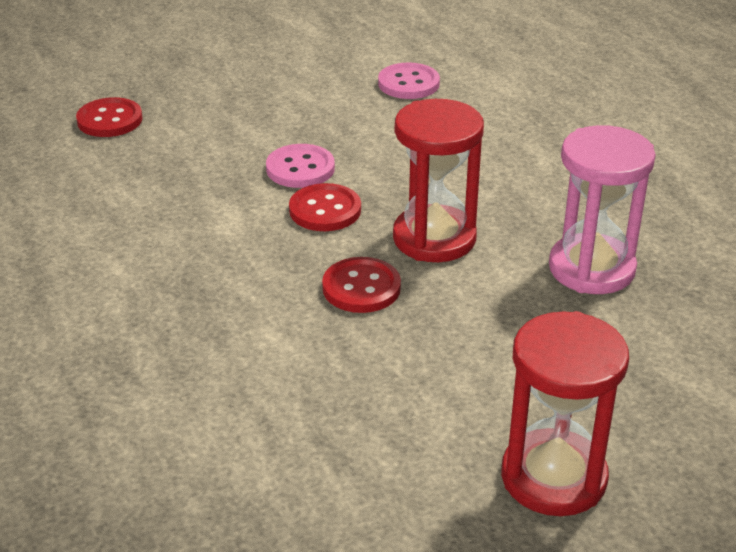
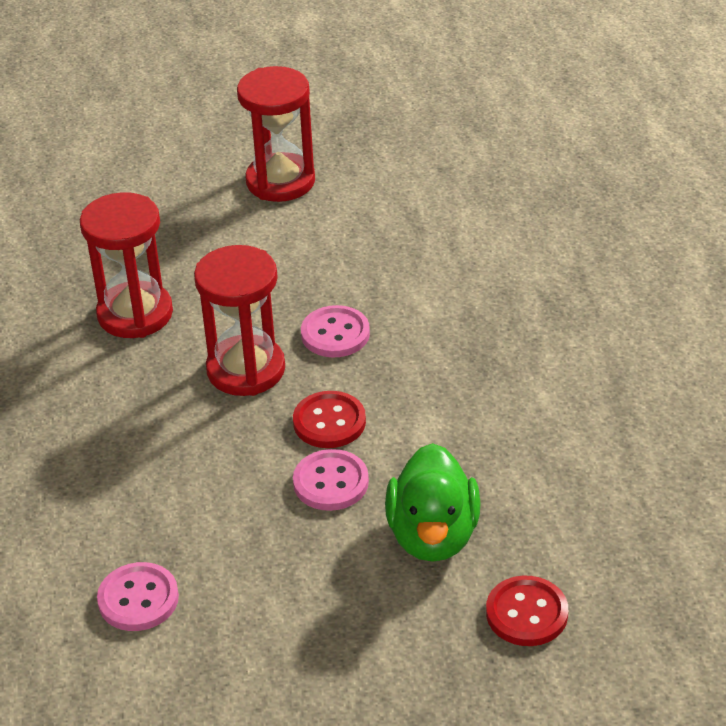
camera: 160 degrees left, 5 degrees up
(197, 150) = (433, 535): none -> green duck
(361, 288) = (335, 334): red button -> pink button
(591, 268) = (135, 314): pink hourglass -> red hourglass

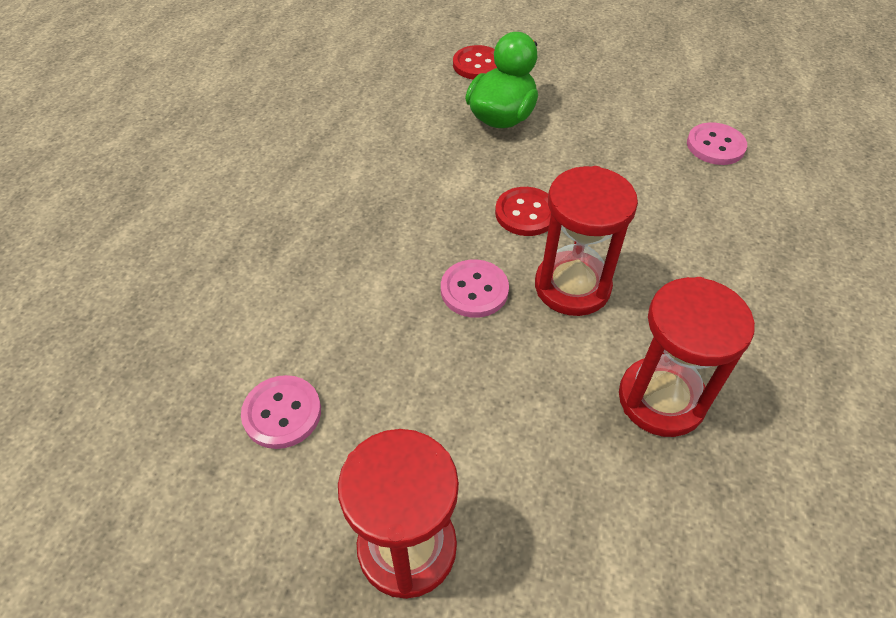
camera: 155 degrees left, 10 degrees up
(331, 482) = (550, 170): pink button -> pink button (282, 413)

